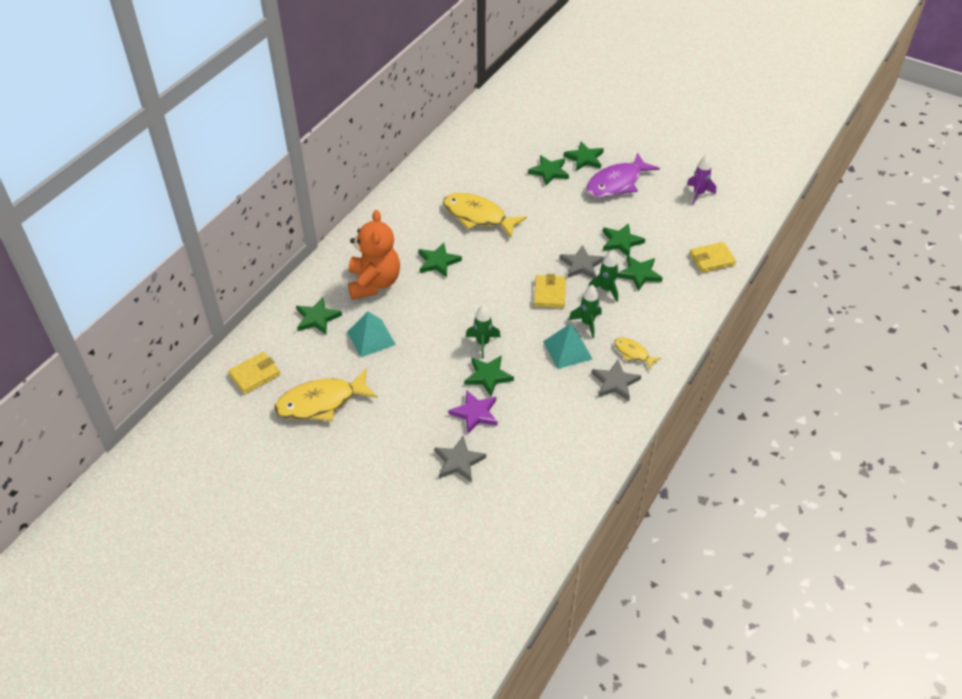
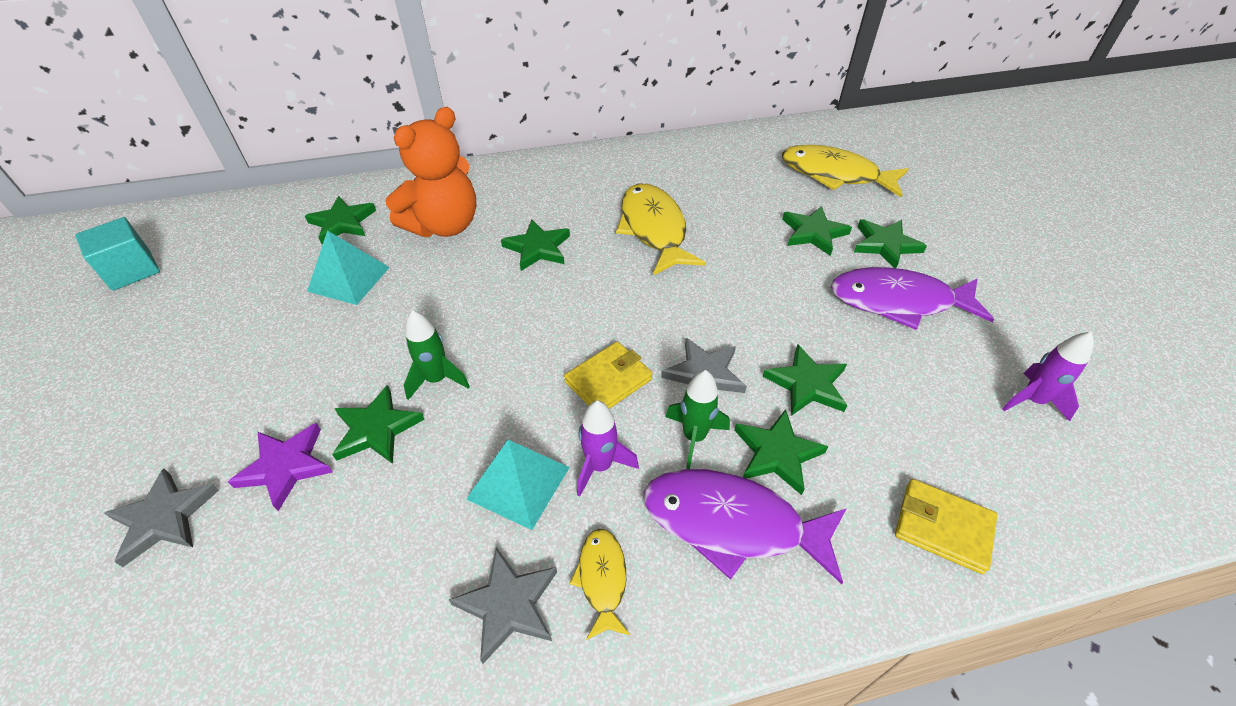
camera: 45 degrees right, 0 degrees up
(247, 416) = (131, 270): none -> turquoise cube
(255, 374) = (209, 236): yellow wallet -> none
(321, 402) = (198, 309): yellow fish -> yellow fish (835, 175)
(587, 323) = (600, 466): green rocket -> purple rocket
(651, 307) = (731, 524): none -> purple fish

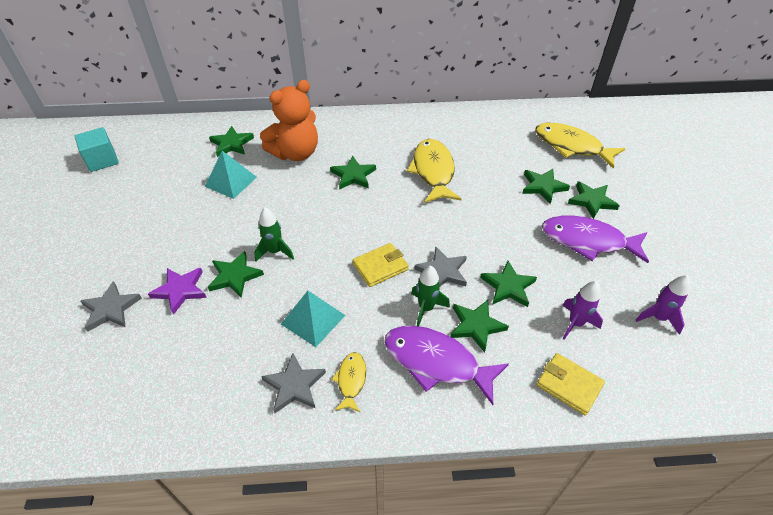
camera: 10 degrees right, 0 degrees up
(600, 466) = (364, 317): purple rocket -> purple rocket (575, 323)

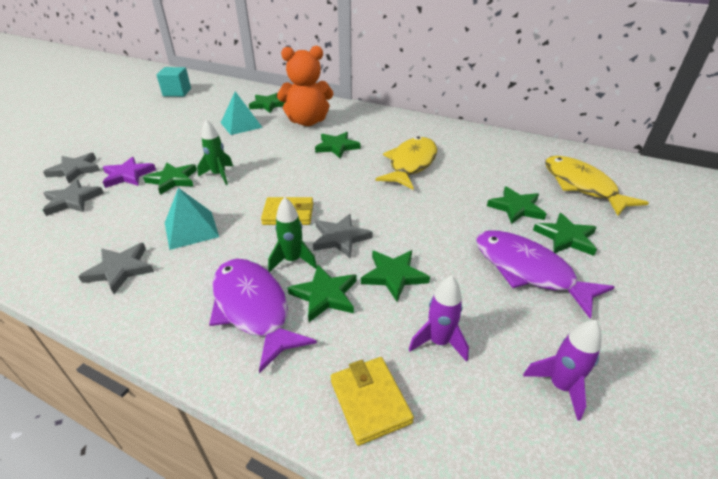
camera: 30 degrees right, 10 degrees down
(156, 343) = (72, 200): none -> grey star
(351, 380) = (165, 287): yellow fish -> none

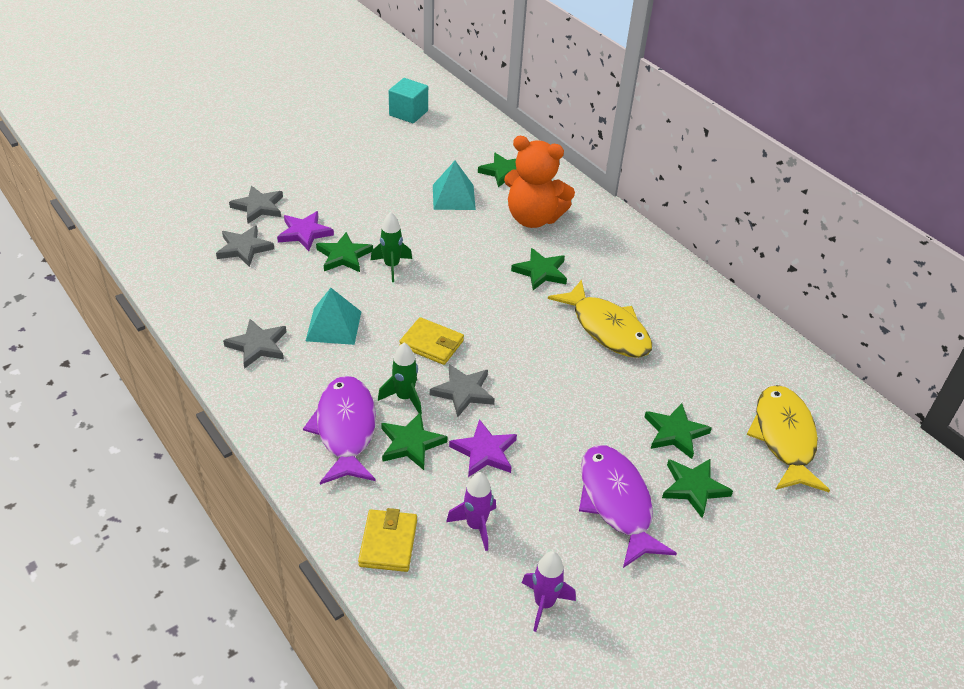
camera: 25 degrees right, 5 degrees up
(394, 275) = (484, 452): green star -> purple star
(410, 164) = (607, 329): yellow fish -> yellow fish turned 90 degrees clockwise

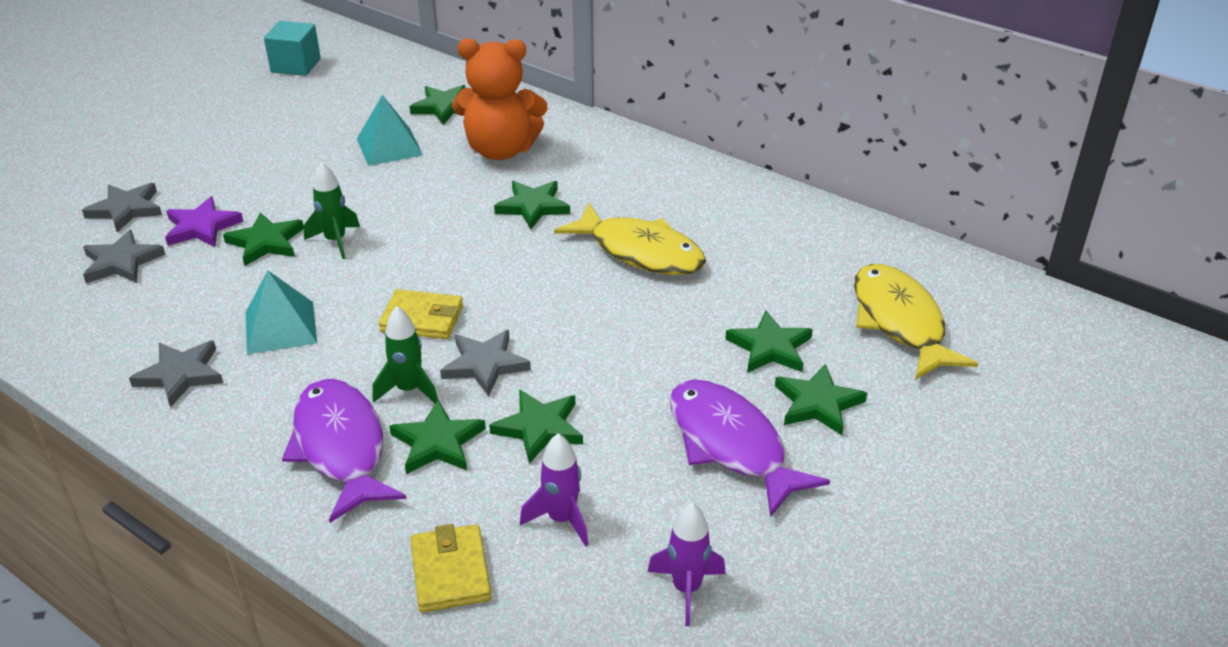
camera: 15 degrees left, 5 degrees down
(484, 452) = (539, 428): purple star -> green star

